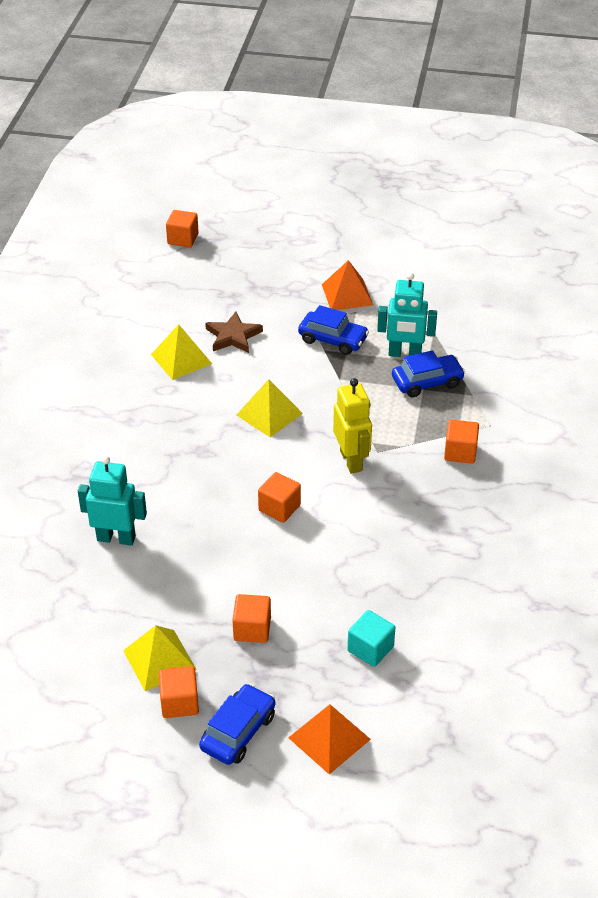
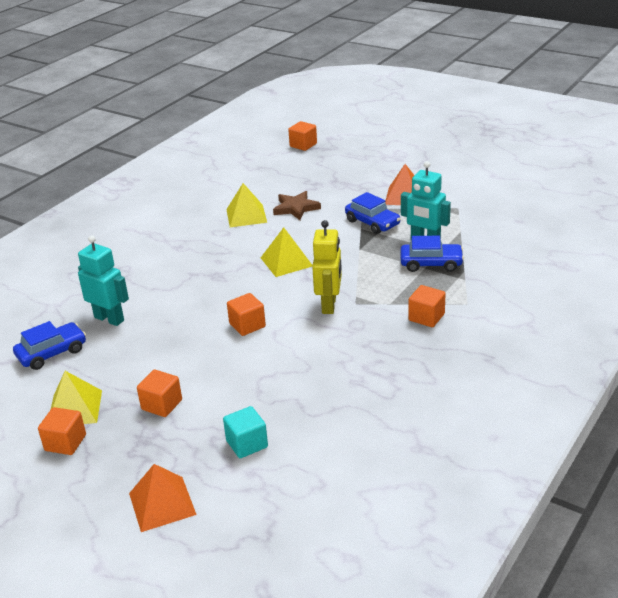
camera: 25 degrees right, 10 degrees down
(238, 731) = (93, 477): blue car -> blue car (52, 353)

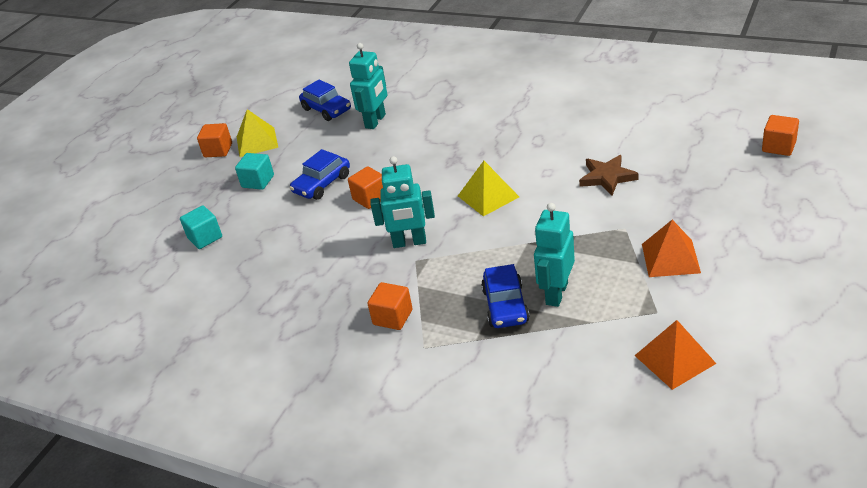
camera: 85 degrees right, 5 degrees up
(162, 405) = (258, 181): orange cube -> turquoise cube
(162, 503) = (146, 213): orange pyramid -> orange pyramid (675, 359)
(246, 215) = (578, 147): yellow pyramid -> none
(329, 305) = (409, 242): yellow robot -> turquoise robot
(372, 223) = (591, 242): blue car -> blue car (322, 184)

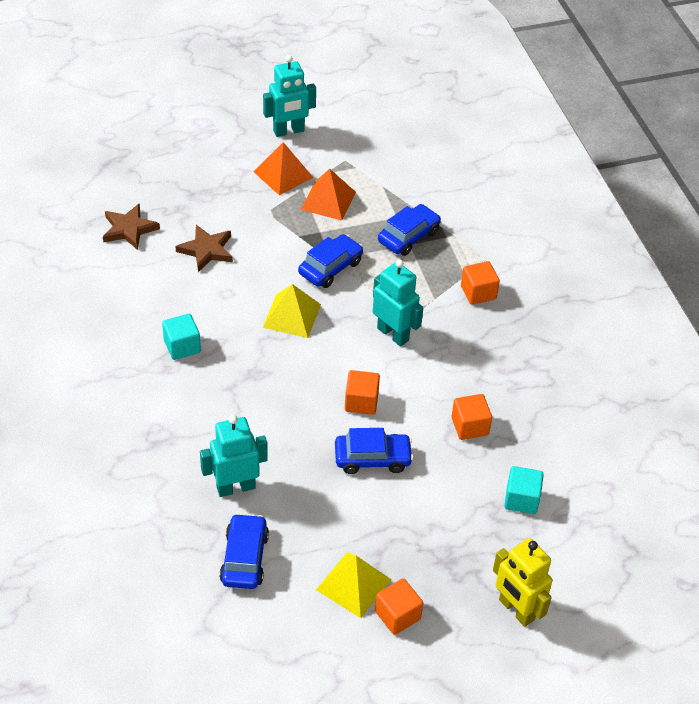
camera: 140 degrees left, 10 degrees up
(153, 197) = (516, 610): none -> yellow robot
(258, 181) = (413, 523): turquoise cube -> turquoise cube (182, 346)
(517, 238) = (330, 267): none -> blue car
(556, 293) = (372, 216): turquoise robot -> turquoise robot (288, 131)
(672, 145) = (129, 229): none -> brown star
(675, 359) = (381, 136): orange pyramid -> orange pyramid (328, 200)
(778, 147) = (90, 166): orange cube -> orange cube (470, 426)

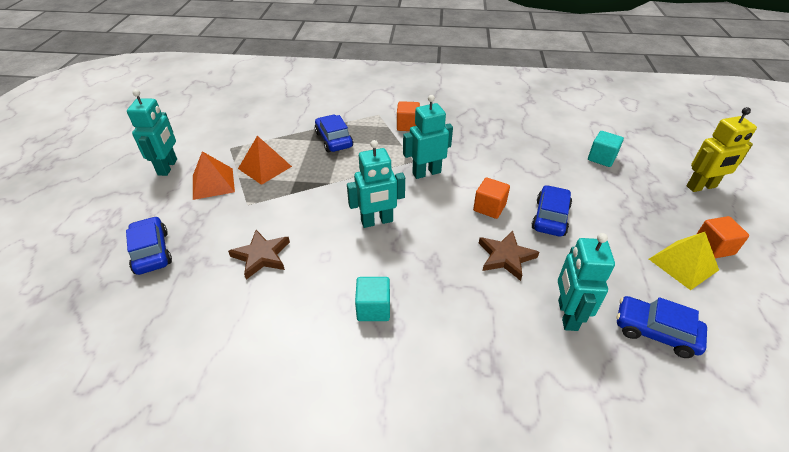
camera: 65 degrees left, 5 degrees down
(129, 229) = (184, 310): brown star -> brown star (506, 257)
(292, 316) = (377, 221): yellow pyramid -> turquoise robot
(330, 267) = (338, 185): blue car -> blue car (151, 252)
(470, 426) = (530, 162): orange cube -> none

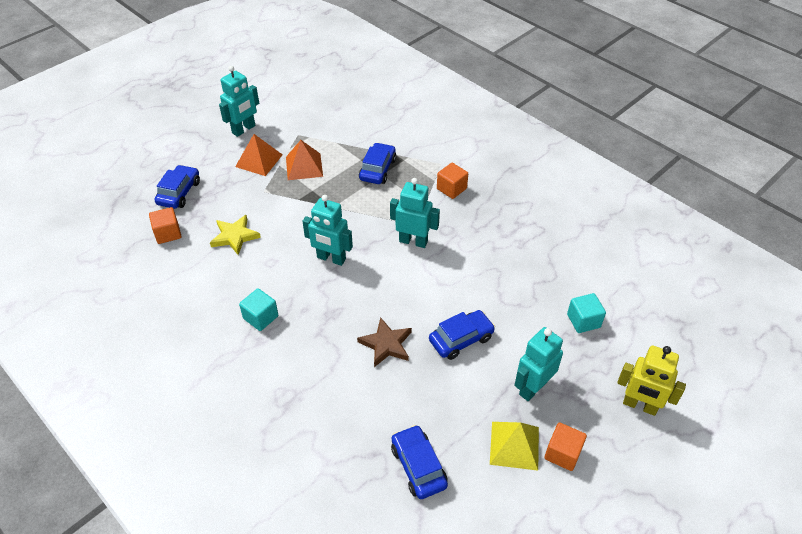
camera: 40 degrees right, 5 degrees up
(261, 256) = (235, 236): brown star -> yellow star
(489, 207) = (424, 300): orange cube -> orange cube (168, 233)
(567, 315) = (374, 411): turquoise robot -> turquoise robot (532, 388)

